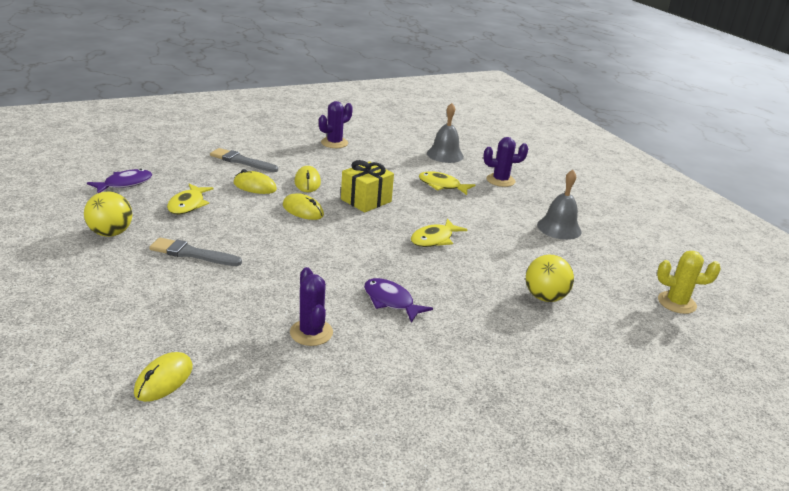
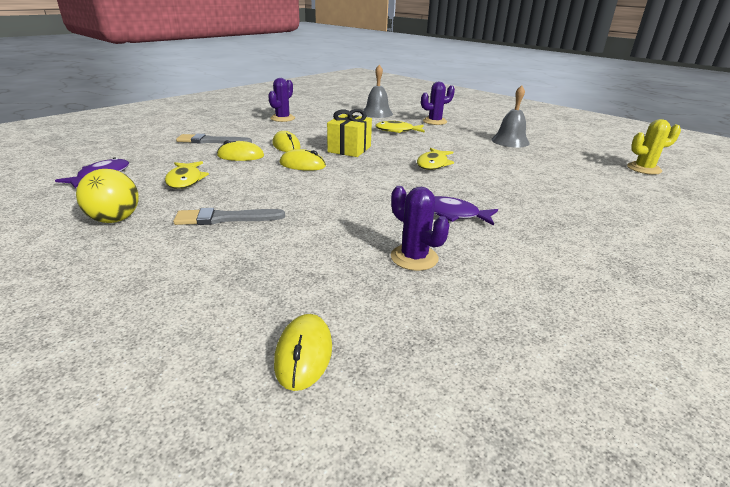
camera: 20 degrees left, 0 degrees up
(545, 297) = (561, 184): yellow ball -> none

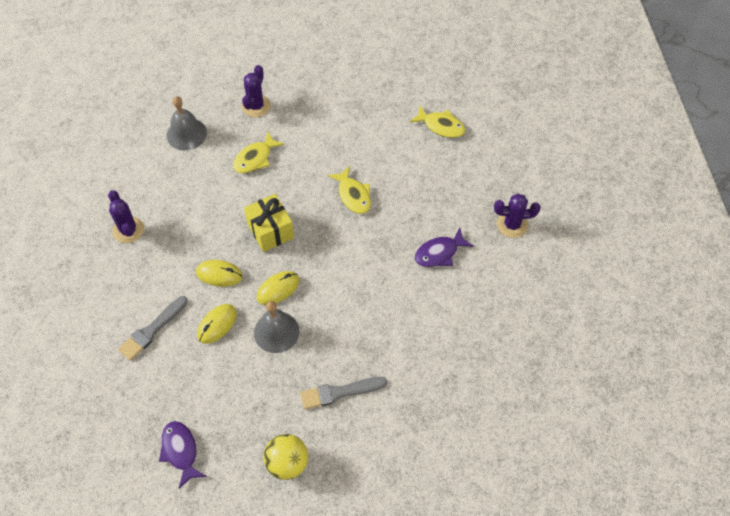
camera: 50 degrees left, 30 degrees up
(185, 180) = (243, 390): yellow fish -> yellow fish (441, 126)
(225, 218) = (339, 392): grey brush -> grey brush turned 45 degrees clockwise
(303, 354) = (510, 422): yellow mouse -> none
(414, 257) = (470, 316): purple cactus -> purple cactus (512, 224)
(510, 141) = (354, 96): grey bell -> grey bell (276, 332)
(644, 169) = (472, 68): yellow cactus -> none

